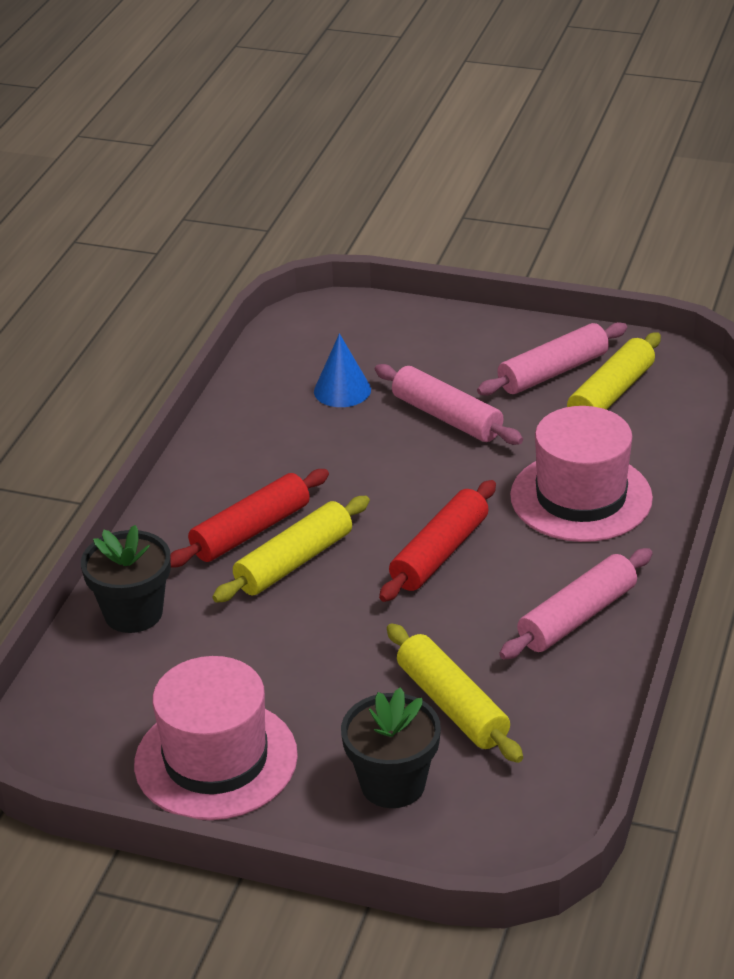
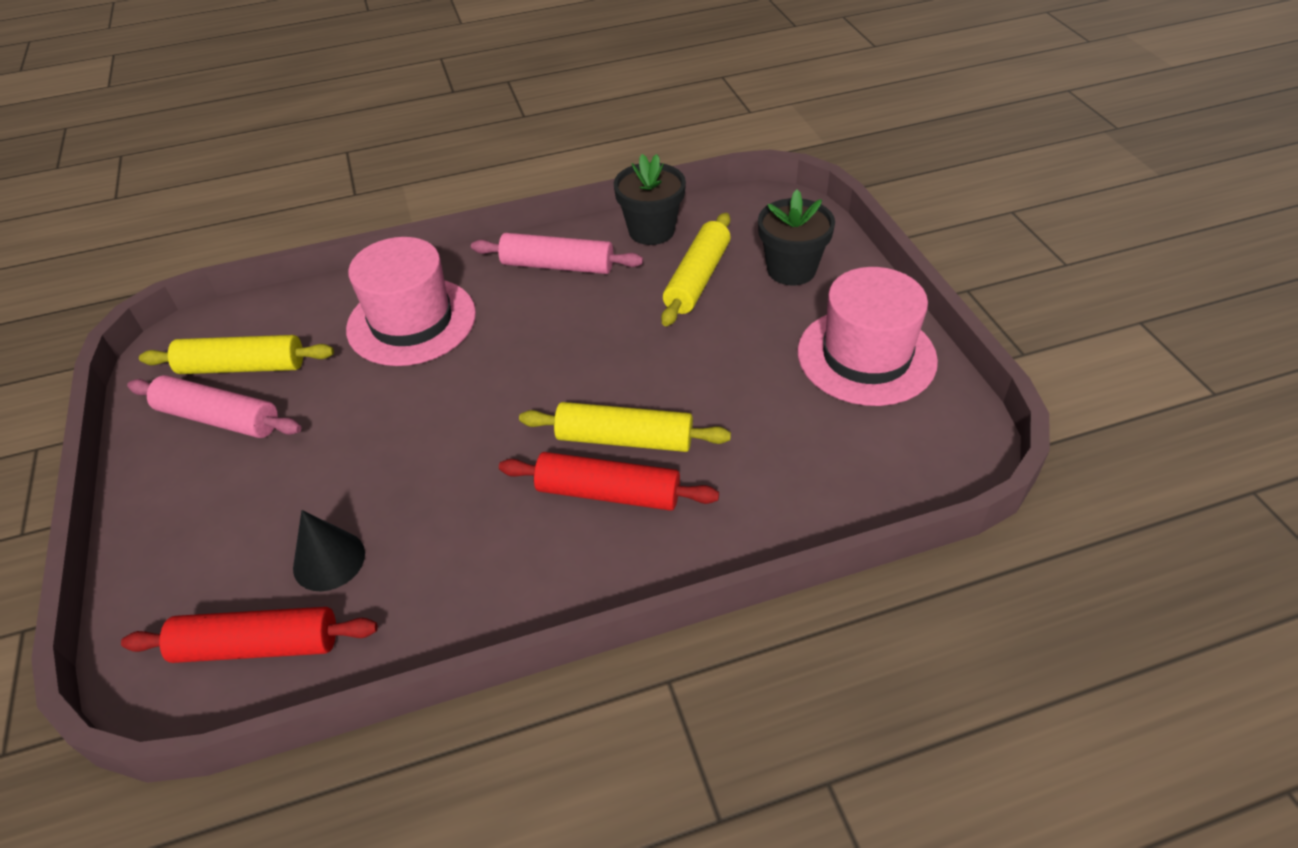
camera: 125 degrees left, 10 degrees up
(133, 613) = (782, 504): black flower pot -> black flower pot (651, 231)
(342, 390) = (329, 560): blue cone -> black cone
(439, 553) = (542, 361): red rolling pin -> red rolling pin (258, 646)
(446, 417) = (337, 453): pink rolling pin -> none

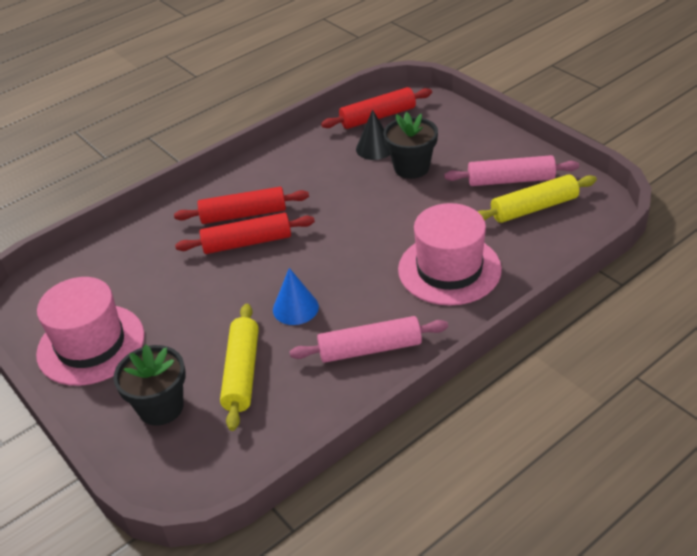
camera: 160 degrees right, 5 degrees down
(608, 328) = (295, 308): none -> blue cone
(624, 439) = (247, 242): yellow rolling pin -> red rolling pin
(651, 231) = (305, 412): black flower pot -> black flower pot (411, 168)

